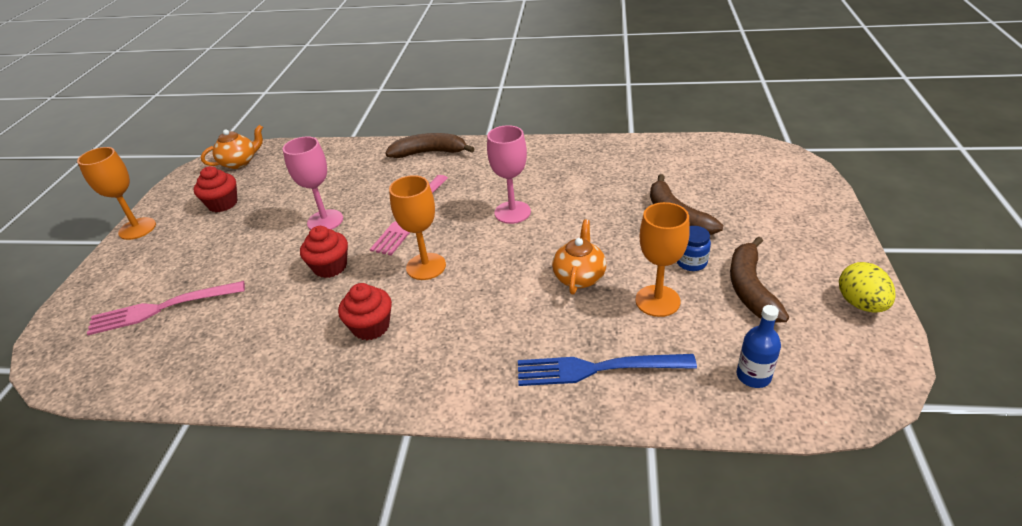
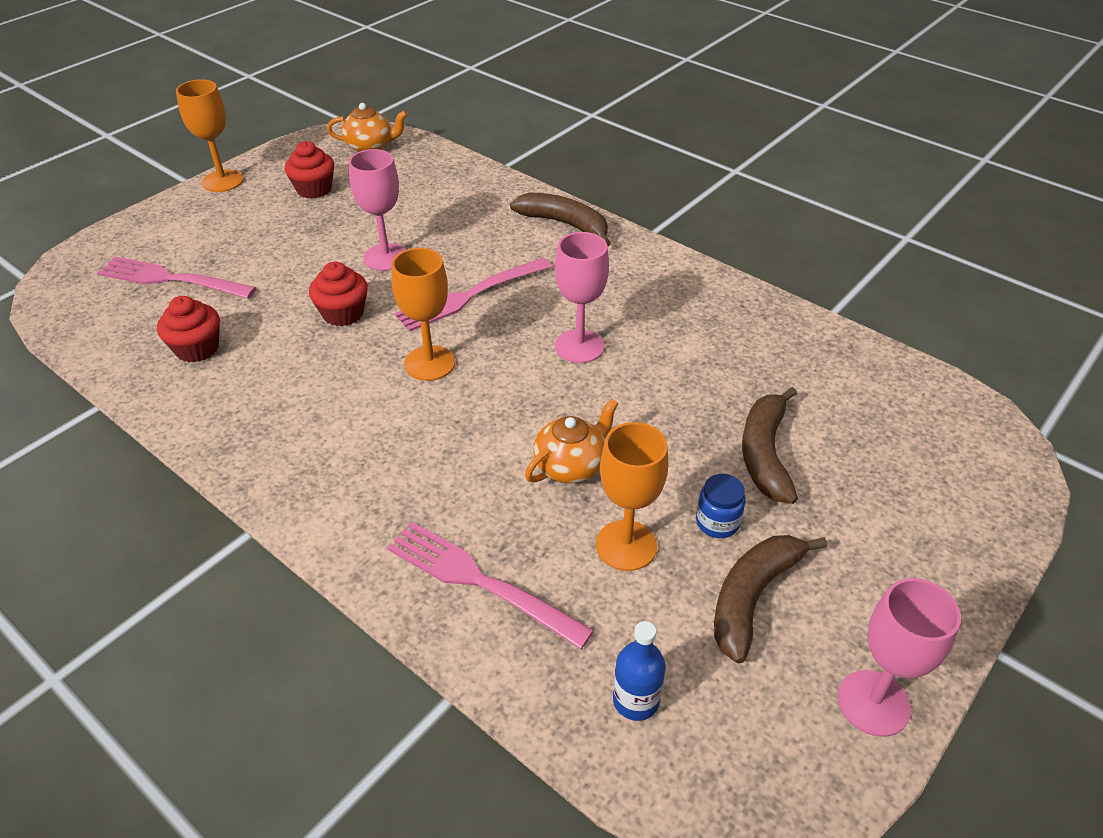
camera: 30 degrees right, 5 degrees up
(371, 327) = (318, 401): red cupcake -> red cupcake (197, 348)
(597, 369) = (480, 582): blue fork -> pink fork
(860, 304) = (873, 703): yellow egg -> pink goblet

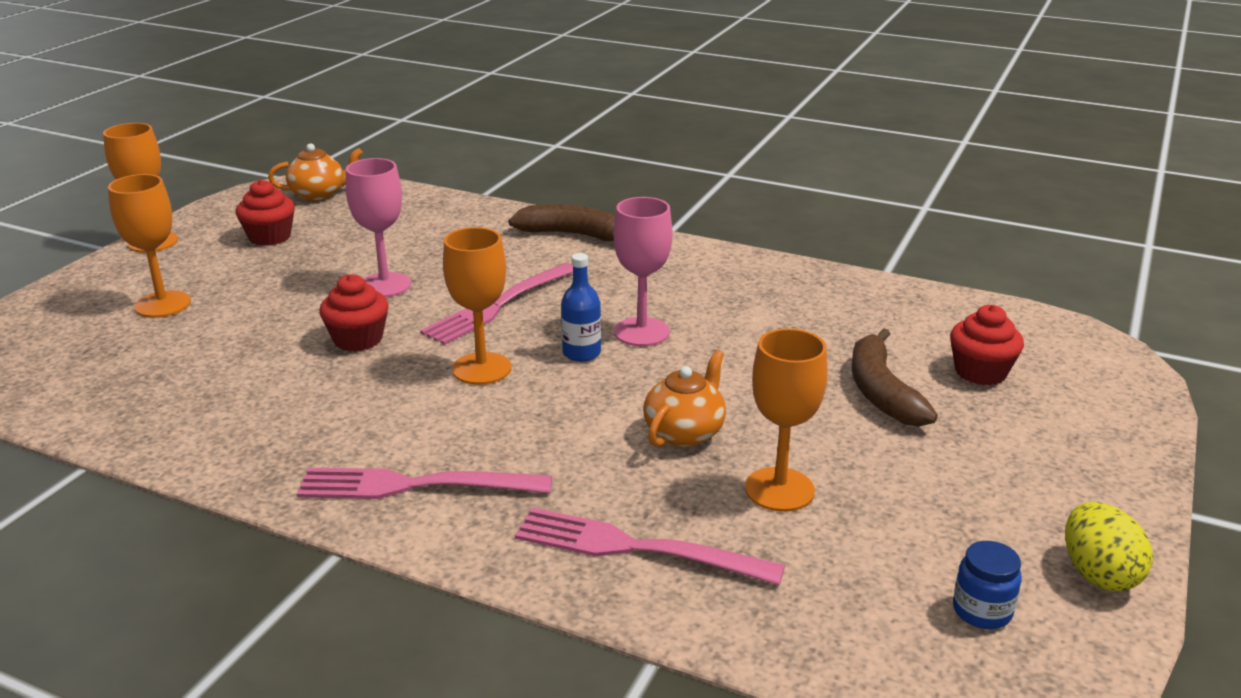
camera: 15 degrees left, 15 degrees down
(171, 279) = (129, 336): pink fork -> pink fork (415, 486)
(197, 348) = (192, 394): red cupcake -> red cupcake (980, 372)
(207, 250) = (162, 304): none -> orange goblet
(636, 700) = (860, 619): blue bottle -> blue bottle (581, 353)
(717, 522) = (863, 455): blue jar -> blue jar (982, 611)
(752, 597) = (932, 510): brown banana -> none
(873, 703) = (1098, 574): pink goblet -> yellow egg

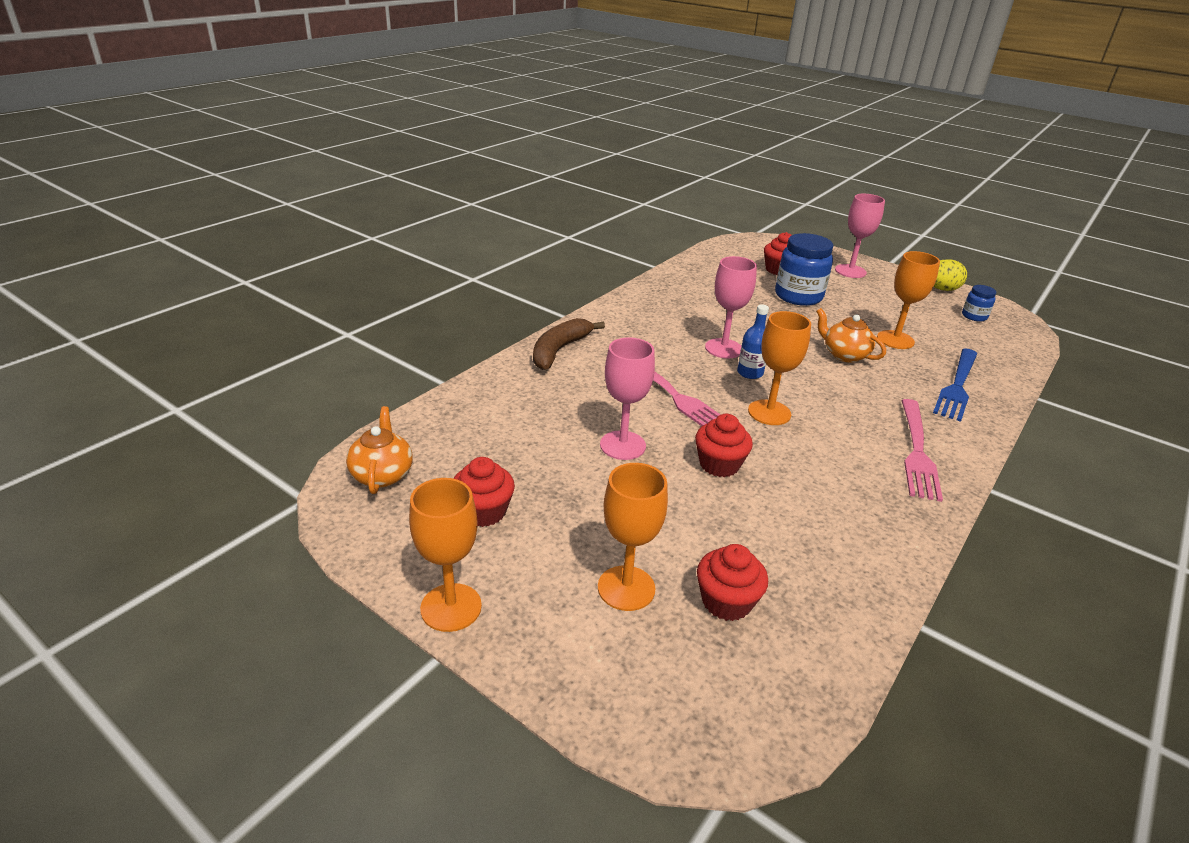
camera: 80 degrees left, 5 degrees up
(136, 351) = (726, 601): none -> red cupcake
(636, 548) = (957, 386): pink fork -> blue fork
(881, 391) = (798, 296): brown banana -> blue jar
(1065, 451) = (850, 271): none -> pink goblet

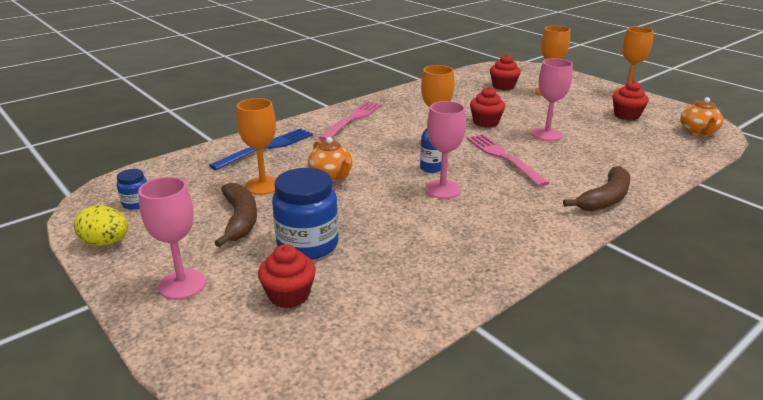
camera: 165 degrees left, 5 degrees down
(871, 309) = (240, 220): none -> brown banana

